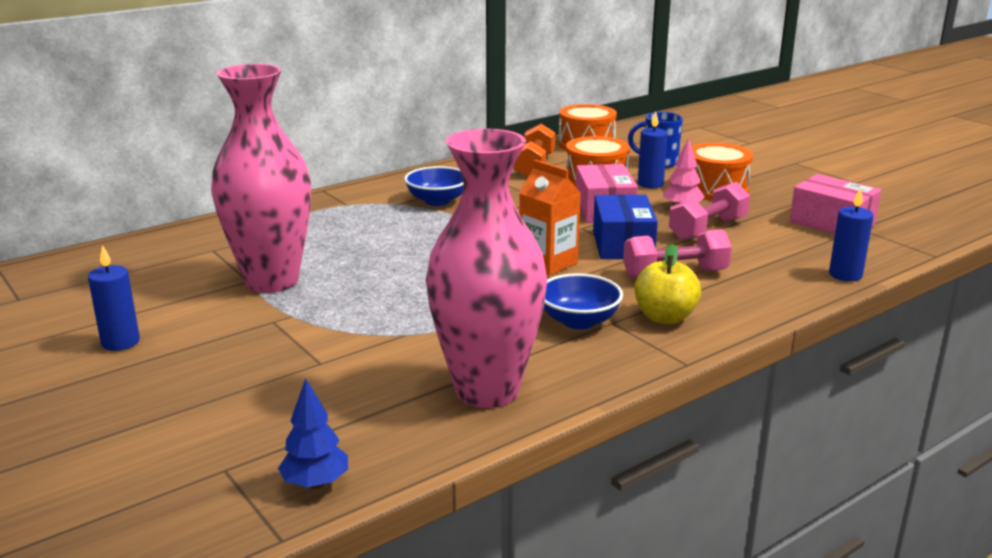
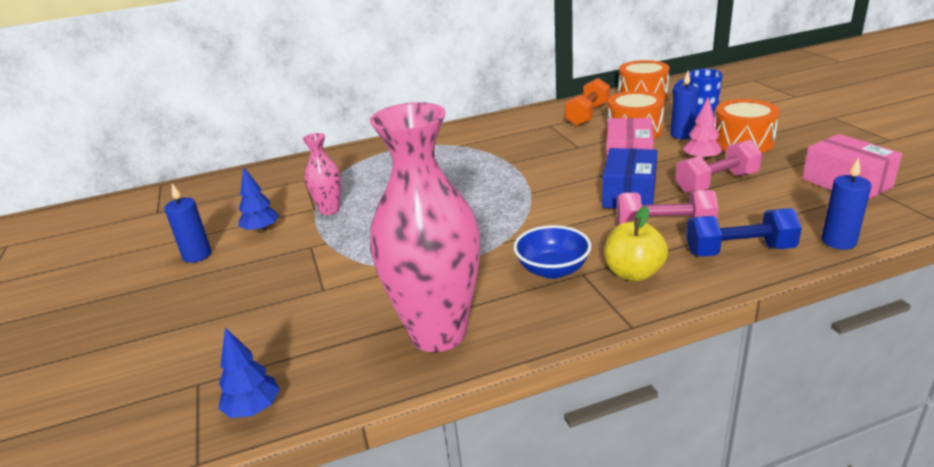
camera: 20 degrees right, 5 degrees up
(193, 309) = (261, 230): none -> blue tree
(272, 281) = (330, 210): pink vase -> pink vase, size x0.47
(437, 201) = (492, 144): blue bowl -> none
(548, 263) = (554, 208): orange carton -> none
(758, 290) = (739, 251): none -> blue dumbbell

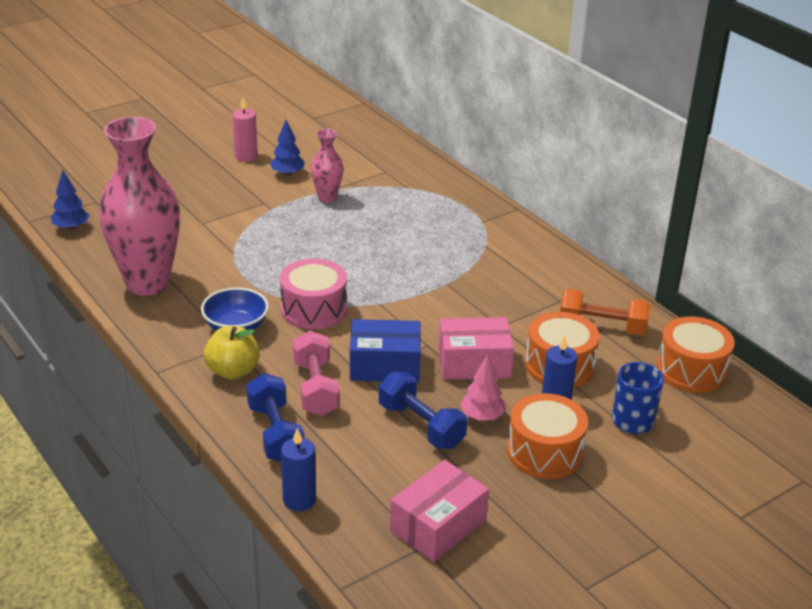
camera: 70 degrees right, 5 degrees up
(197, 255) = (246, 156): blue candle -> pink candle
(531, 224) = (313, 309): none -> pink drum
(716, 183) = (421, 425): pink dumbbell -> blue dumbbell

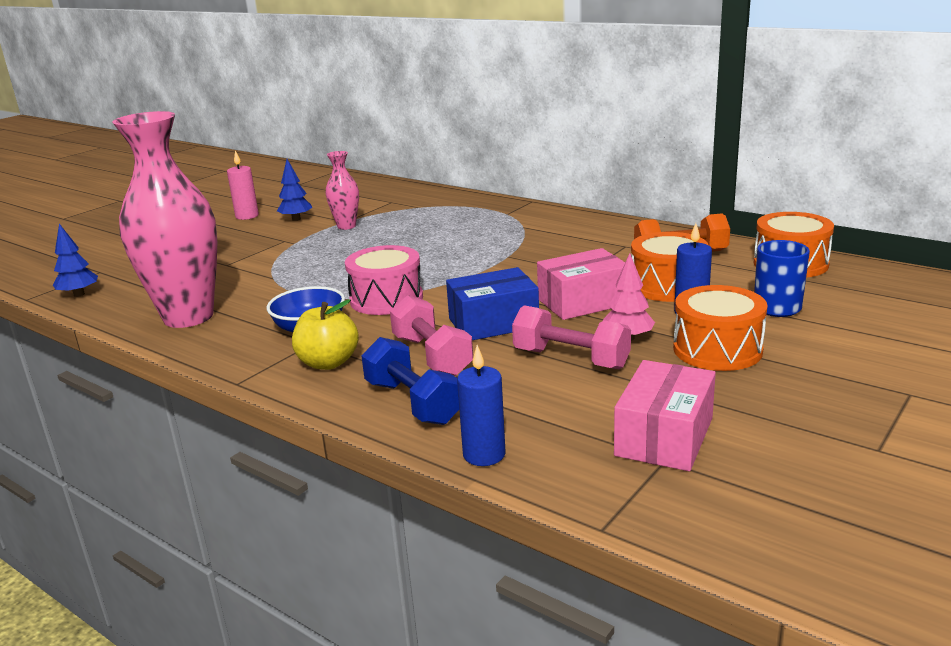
camera: 15 degrees left, 10 degrees down
(421, 425) = (571, 359): blue dumbbell -> pink dumbbell

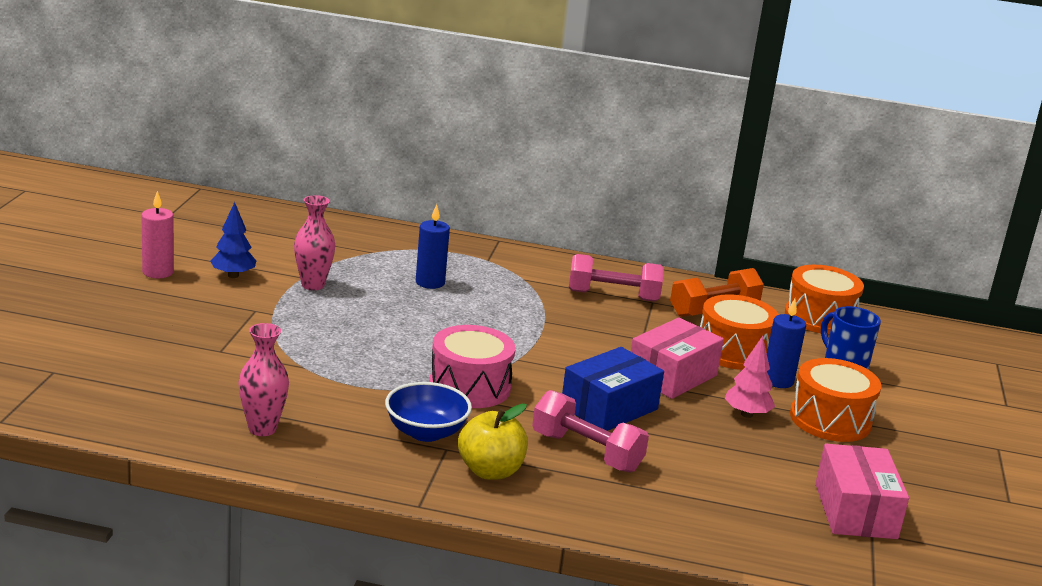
camera: 30 degrees left, 0 degrees up
(79, 294) = (71, 408): blue tree -> none
(188, 317) = (262, 429): pink vase -> pink vase, size x0.47
(413, 402) = (619, 505): blue dumbbell -> none
(484, 454) = (730, 548): blue candle -> blue candle (430, 282)
(571, 359) = (717, 442): pink dumbbell -> pink dumbbell (613, 296)

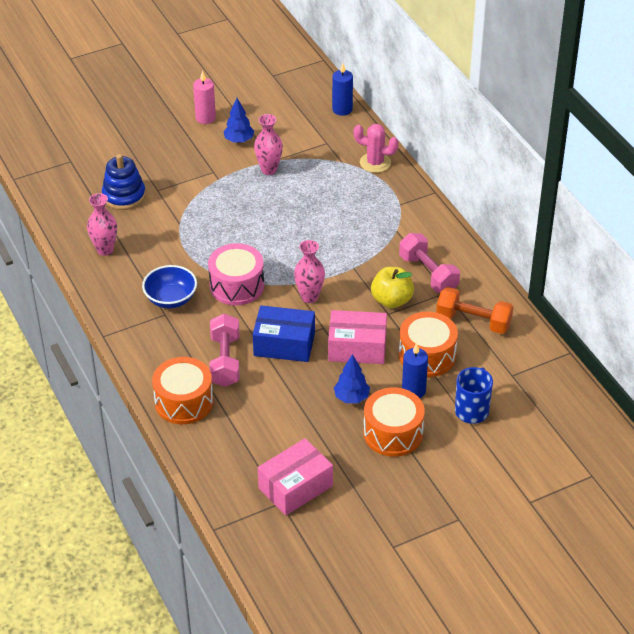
camera: 55 degrees right, 20 degrees up
(189, 372) = (124, 196): none -> blue stacking toy
(405, 241) = (375, 163): none -> pink cactus
(430, 282) = (335, 203): blue candle -> blue candle (342, 109)
(490, 471) = (163, 340): yellow apple -> yellow apple (392, 300)
(554, 361) = (309, 297): none -> pink vase
(747, 414) = (351, 397): pink tree -> blue tree
(819, 317) = (536, 369): orange drum -> orange drum (184, 402)

